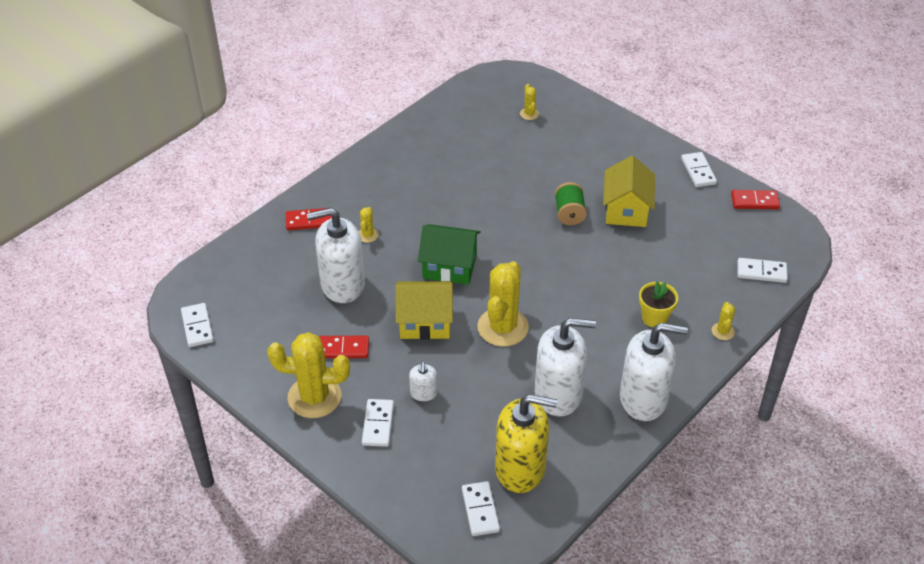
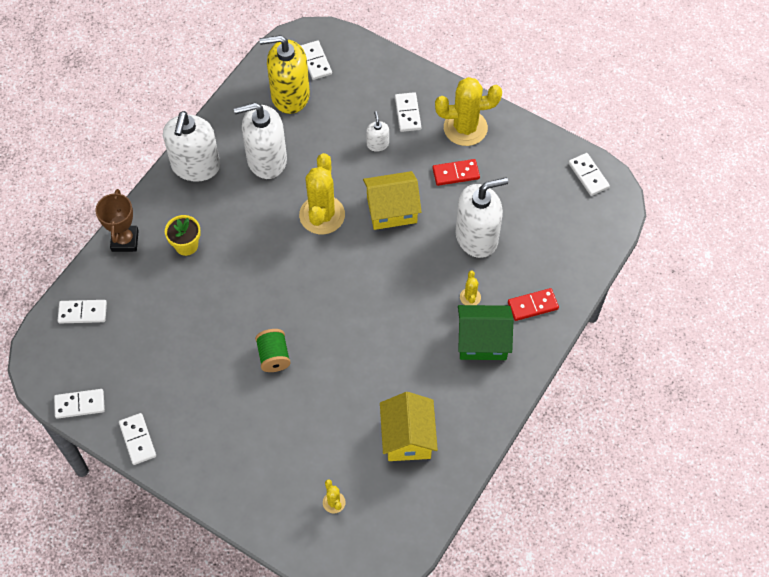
camera: 170 degrees right, 15 degrees up
(449, 266) = (382, 272): green house -> green house (482, 341)
(626, 210) = (215, 371): yellow house -> yellow house (407, 437)
(643, 399) = (195, 166): white soap dispenser -> white soap dispenser turned 75 degrees counterclockwise
(723, 331) = (125, 240): yellow cactus -> brown trophy
(754, 201) = (80, 404): red domino -> white domino

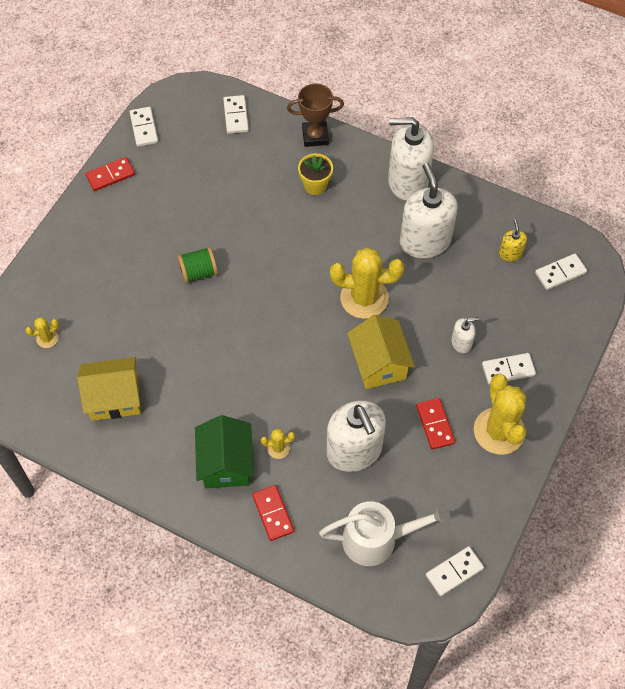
camera: 85 degrees right, 0 degrees up
(138, 439) = (110, 175): white domino -> red domino
(290, 95) = (510, 253): yellow soap dispenser -> yellow soap dispenser, size x0.46
(559, 227) = (378, 539): none -> white watering can

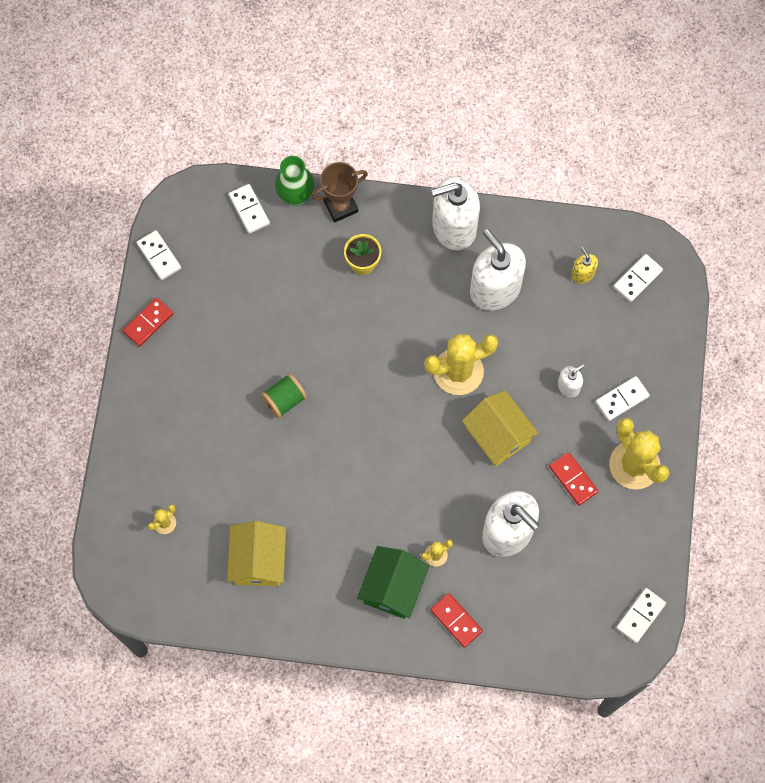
camera: 20 degrees left, 10 degrees up
(114, 398) = (258, 560): yellow house -> yellow house turned 60 degrees counterclockwise
(226, 463) = (392, 588): green house -> green house turned 45 degrees clockwise
(280, 117) = (295, 196): none -> green vase
(378, 539) = (561, 610): white watering can -> none

